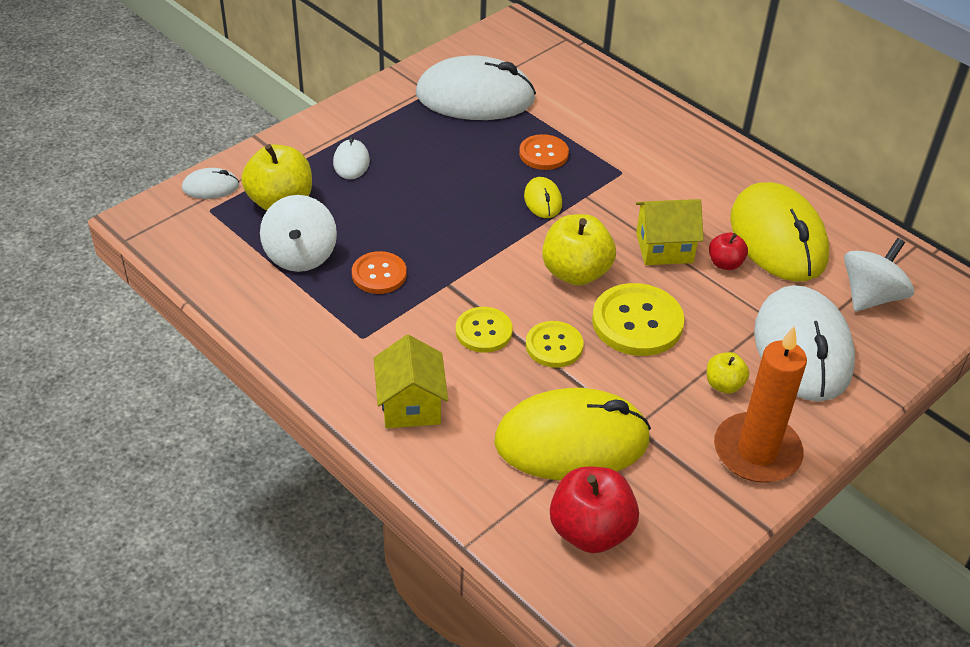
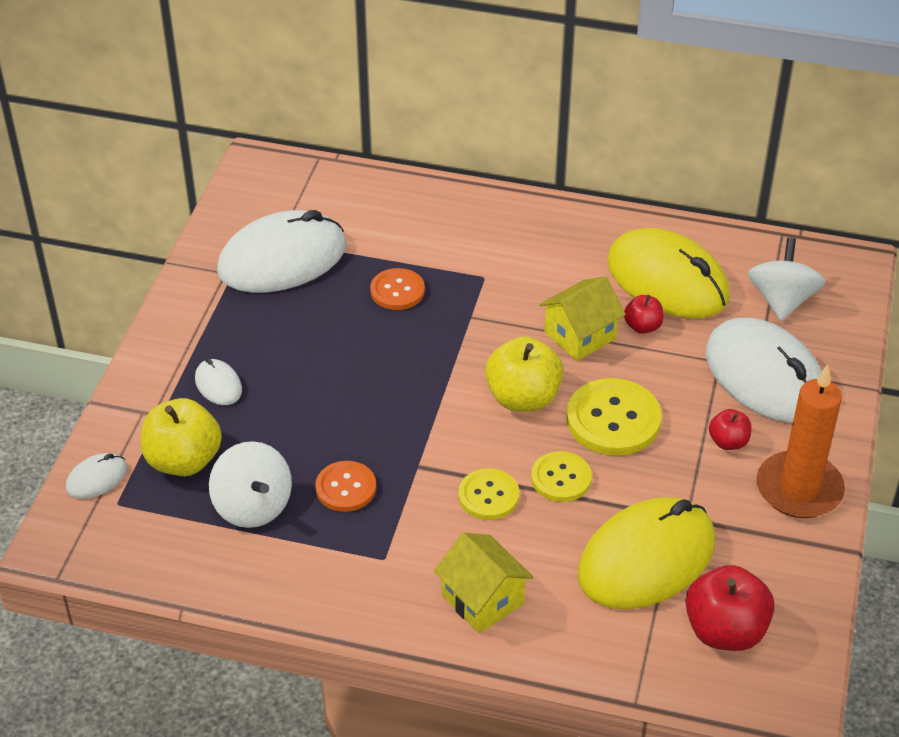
camera: 30 degrees left, 0 degrees up
(543, 200) = (435, 339): yellow mouse -> none
(724, 385) = (728, 442): yellow apple -> red apple

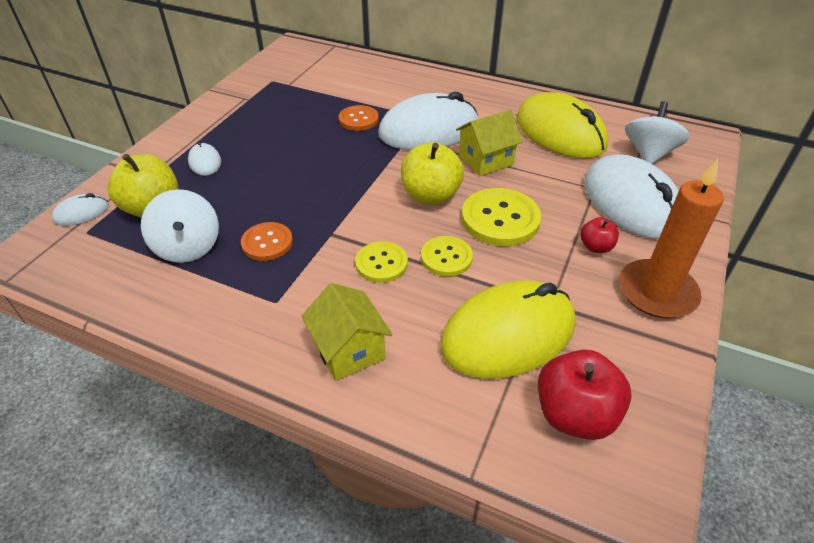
camera: 10 degrees right, 0 degrees up
(282, 259) = (286, 94): white mouse -> white mouse (428, 130)
(642, 326) = (536, 159): red apple -> none

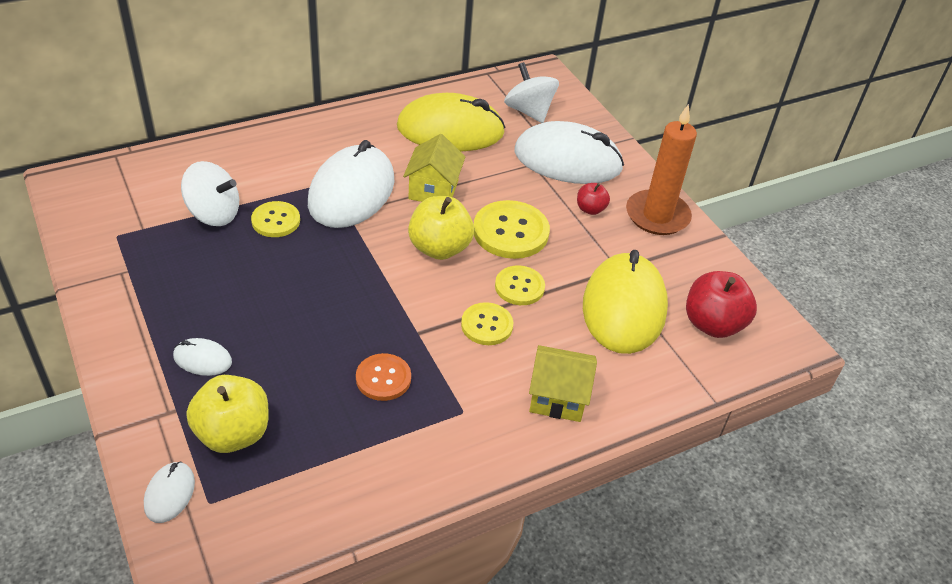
camera: 55 degrees left, 0 degrees up
(188, 247) = (326, 434): white spinning top -> white spinning top (214, 214)
(358, 119) = (276, 221): orange button -> yellow button

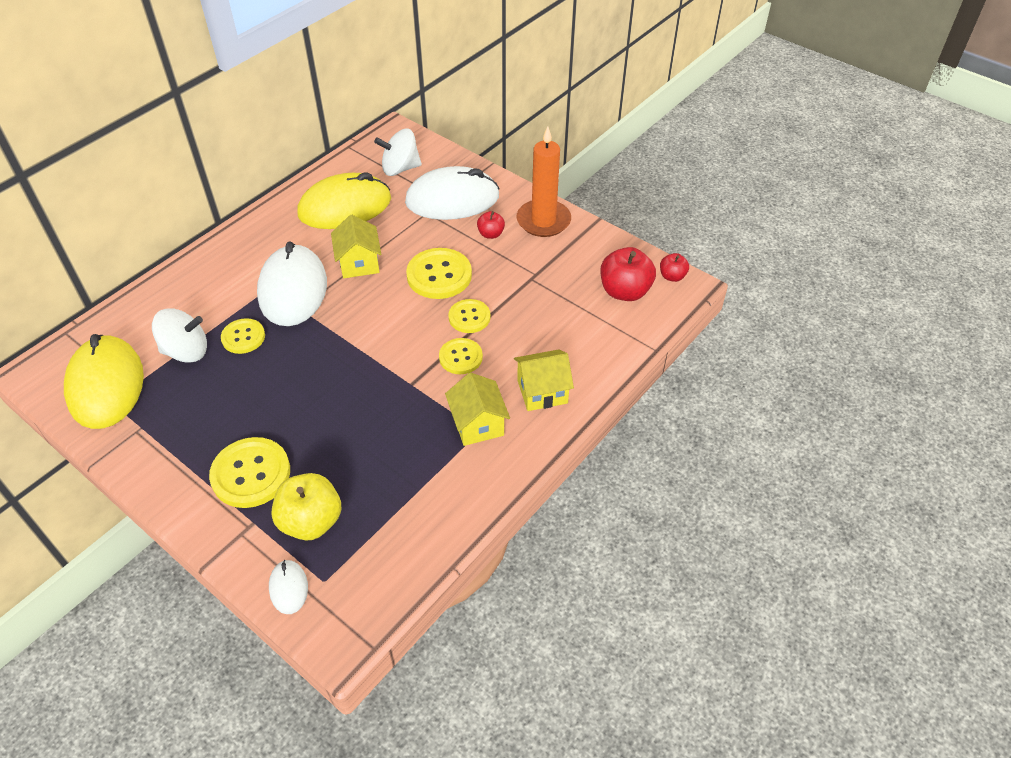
camera: 20 degrees left, 5 degrees up
(202, 359) = (251, 474): white mouse -> yellow button
(383, 378) = (404, 430): orange button -> none
(439, 248) = (390, 309): yellow apple -> none
(466, 404) = (478, 424): none -> yellow house
(529, 111) = (400, 168): white spinning top -> white spinning top turned 45 degrees counterclockwise
(624, 307) = (555, 303): yellow mouse -> yellow mouse (106, 385)
(779, 328) = (672, 276): none -> red apple

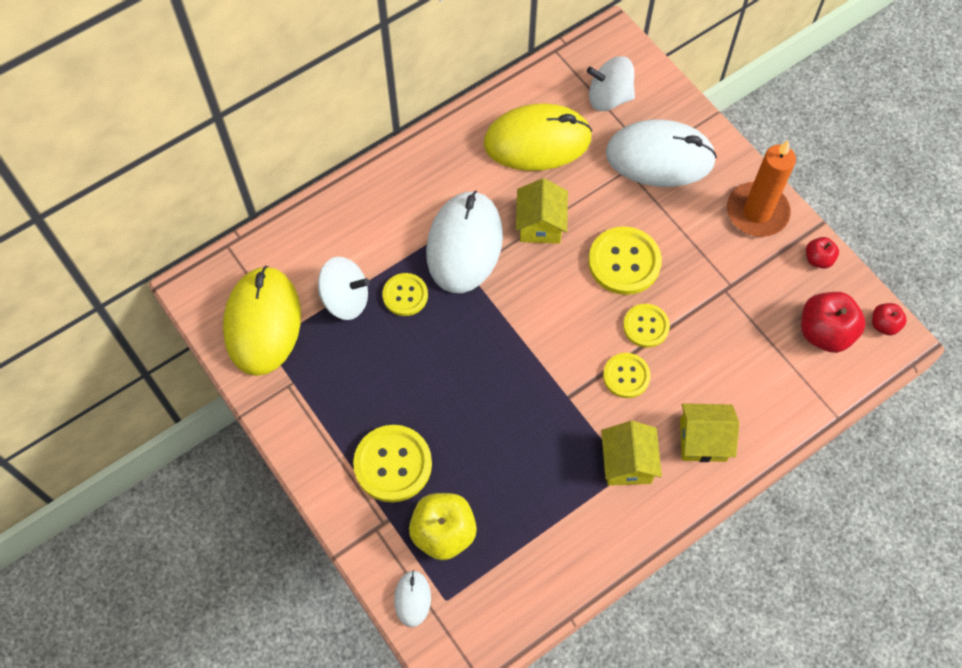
camera: 15 degrees right, 15 degrees up
(491, 234) = (693, 217): red apple -> red apple (818, 259)

